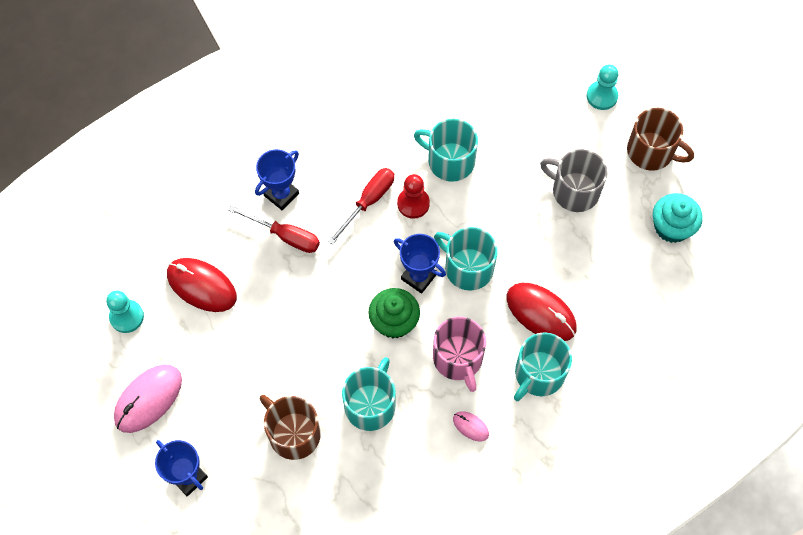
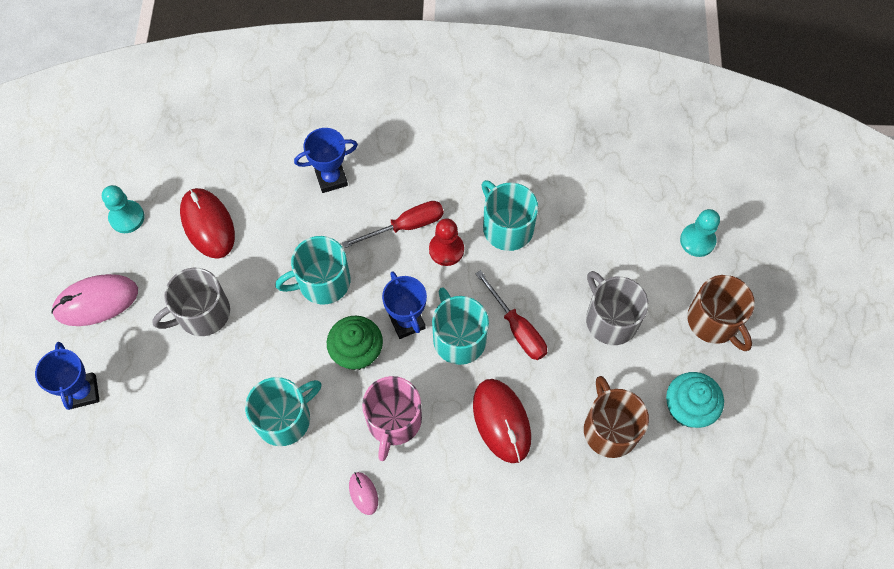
camera: 30 degrees right, 0 degrees up
(246, 360) = (202, 313): none -> grey mug
(285, 236) = (310, 218): red screwdriver -> red screwdriver (517, 328)
(293, 433) = (198, 405): brown mug -> brown mug (610, 429)
(538, 374) = (461, 480): turquoise mug -> turquoise mug (322, 282)

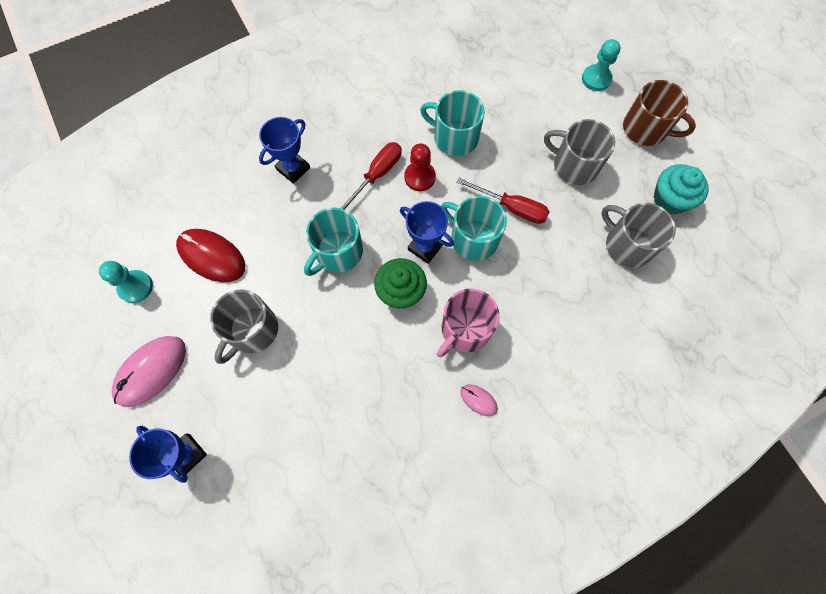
camera: 30 degrees left, 5 degrees up
(284, 418) = (376, 377): turquoise mug -> none
(393, 421) = (465, 329): pink mug -> pink mug turned 60 degrees clockwise
(501, 421) = (546, 283): red mouse -> none
(610, 429) = (627, 245): brown mug -> grey mug

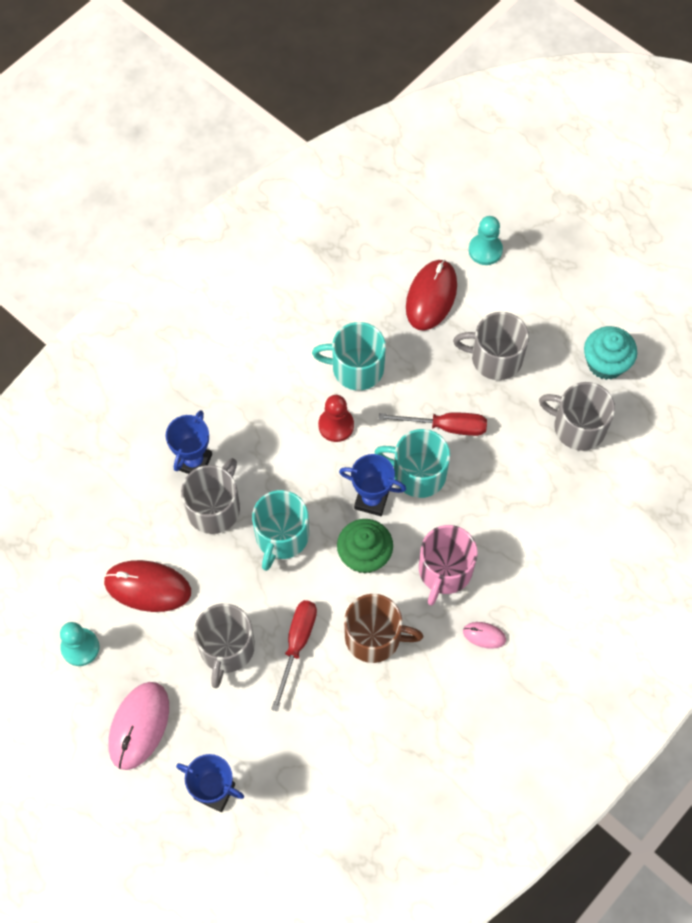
camera: 20 degrees left, 5 degrees down
(293, 210) = (214, 508): none -> grey mug
(377, 175) = (289, 439): red screwdriver -> red screwdriver (297, 644)
(538, 101) = (431, 296): none -> red mouse
(645, 129) = (556, 292): brown mug -> brown mug (374, 637)

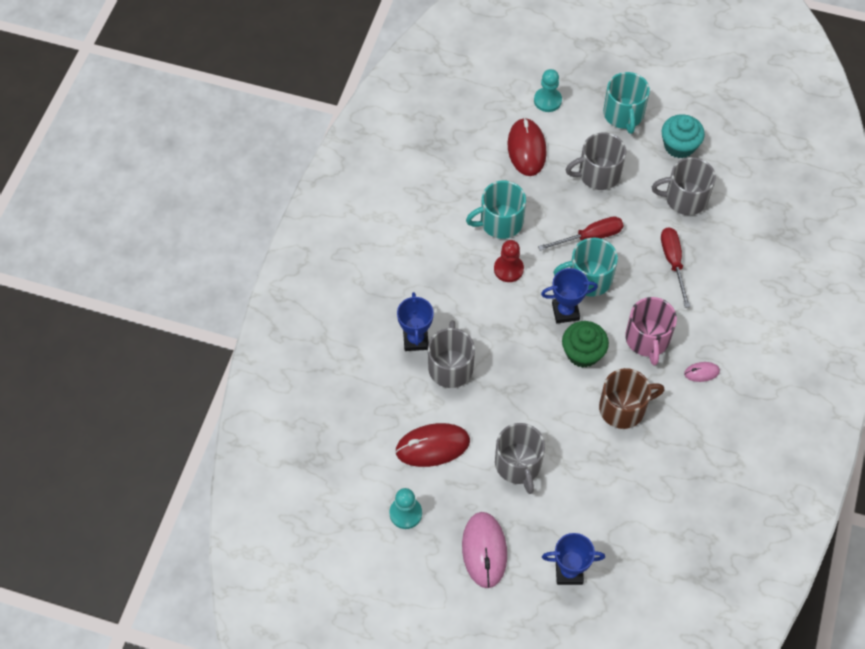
camera: 25 degrees left, 5 degrees down
(281, 536) = (513, 366): turquoise mug -> turquoise mug (623, 114)
(297, 644) = (569, 438): red screwdriver -> red screwdriver (673, 262)

